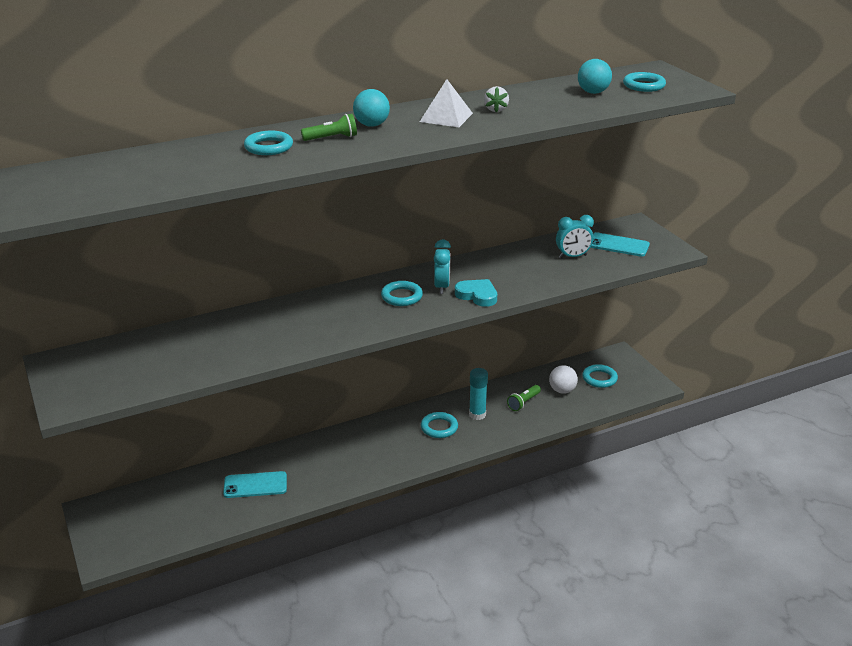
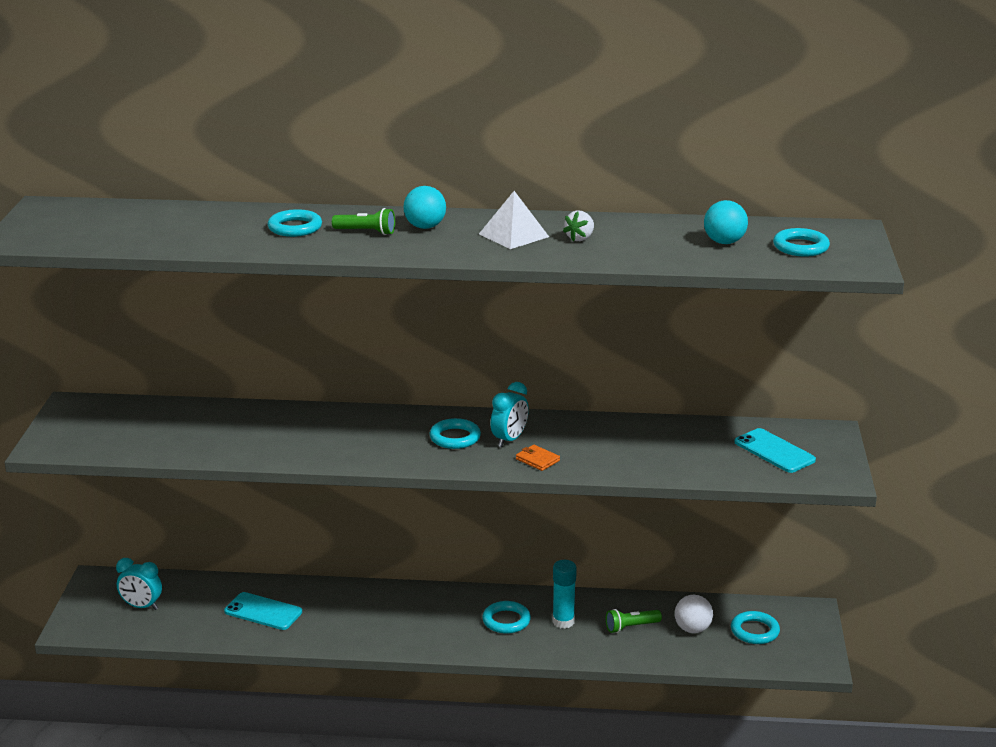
camera: 30 degrees right, 5 degrees down
(477, 295) = (537, 460): turquoise heart -> orange wallet
(572, 256) = (701, 449): turquoise clock -> turquoise clock (141, 606)

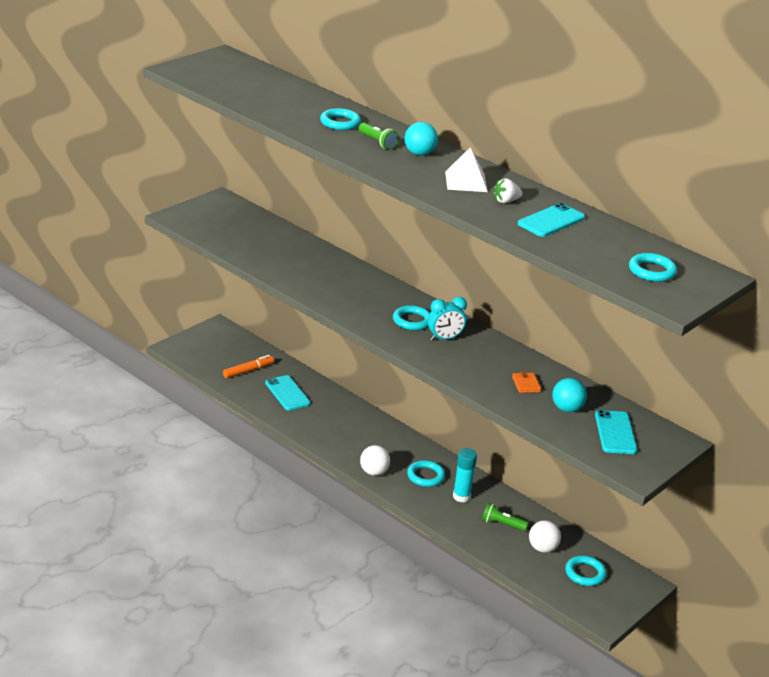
camera: 35 degrees right, 5 degrees up
(141, 606) = (225, 355): turquoise clock -> none
(189, 610) = (248, 370): none -> orange marker
(452, 644) = (374, 472): none -> white ball
(537, 460) = (443, 359): orange wallet -> orange wallet (526, 384)
(648, 239) = (551, 221): none -> turquoise phone
(724, 242) = (601, 245): turquoise ball -> turquoise ball (567, 409)

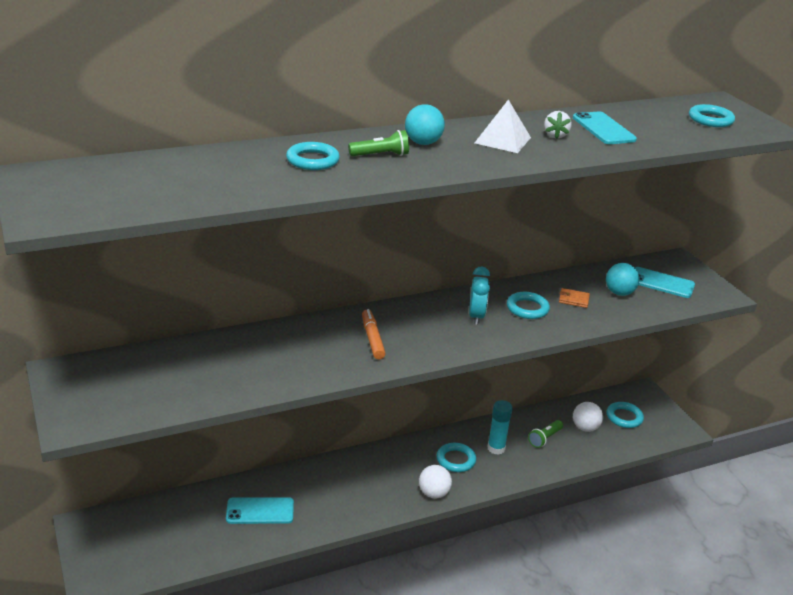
camera: 65 degrees left, 0 degrees up
(248, 370) = (194, 529): orange marker -> orange marker (372, 339)
(412, 321) = (433, 324): turquoise ring -> turquoise ring (527, 308)

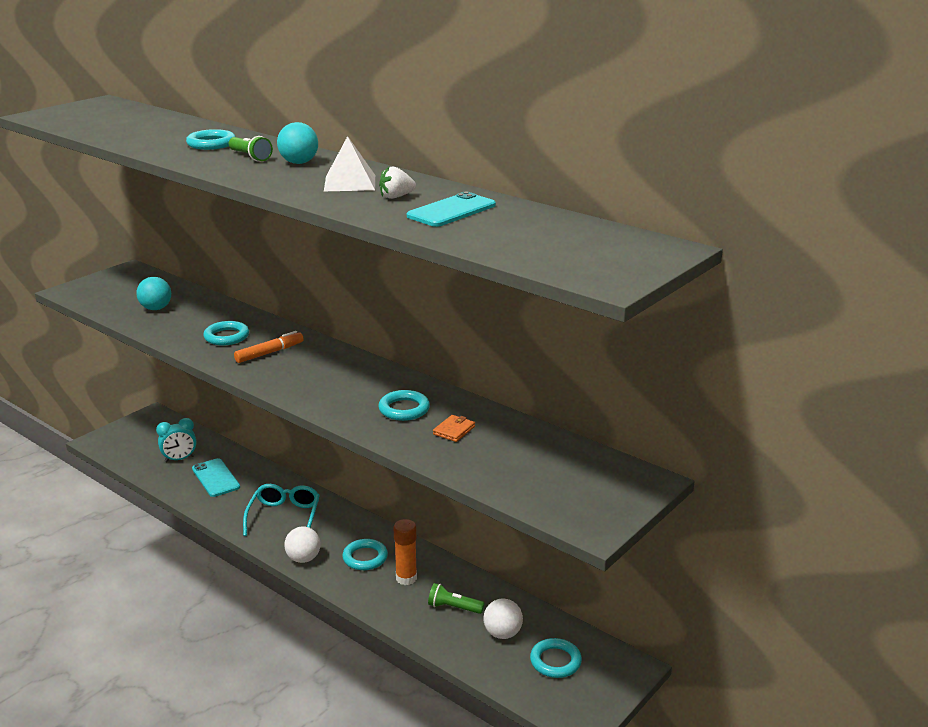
camera: 65 degrees right, 5 degrees down
(362, 486) = (284, 516): none -> turquoise glasses
(476, 316) = (358, 388): turquoise clock -> turquoise clock (179, 459)
(496, 448) = (406, 578): turquoise glue stick -> orange glue stick
(573, 299) = (454, 430): orange wallet -> orange wallet turned 45 degrees clockwise
(619, 293) = (504, 454): turquoise ball -> turquoise ball (156, 308)
(661, 283) = (566, 478): turquoise phone -> none
(710, 119) = (581, 250): turquoise ring -> turquoise ring (226, 337)

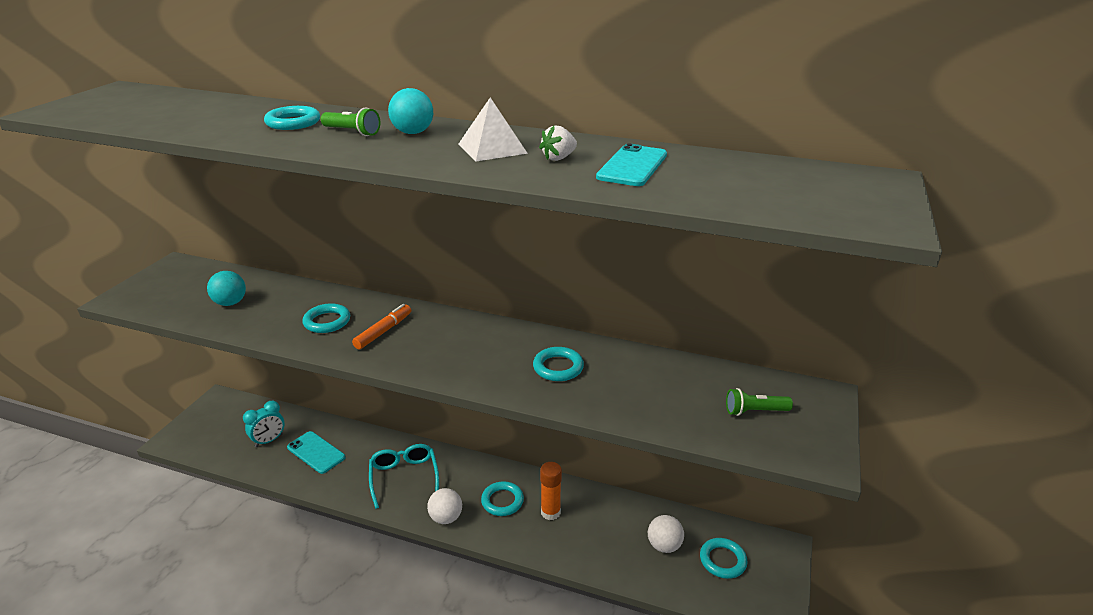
camera: 20 degrees left, 5 degrees up
(453, 607) = (608, 531): green flashlight -> green flashlight (754, 411)
(454, 430) = (620, 380): orange wallet -> none

